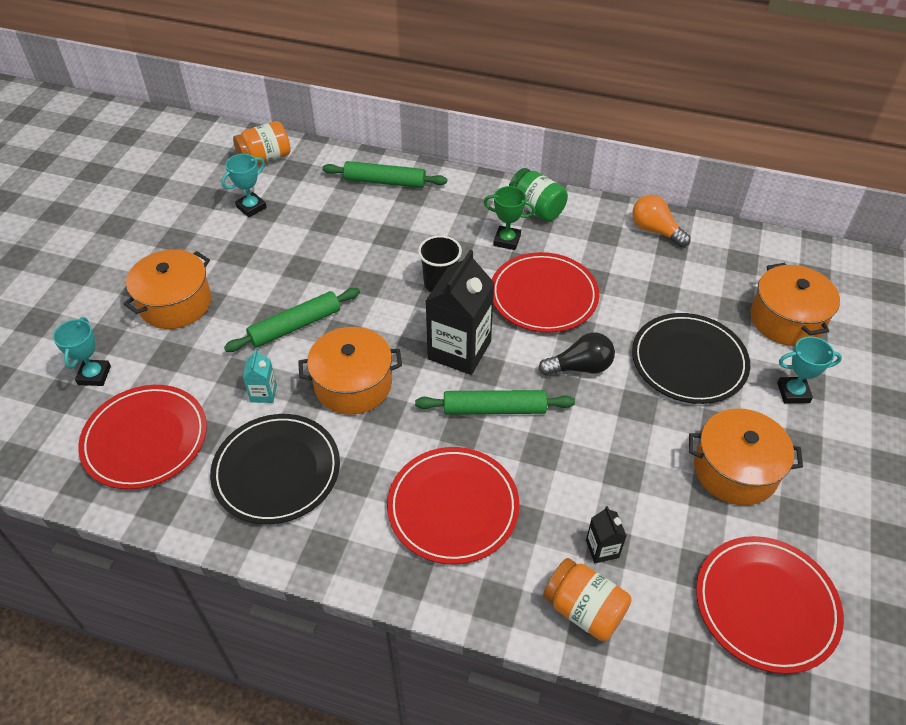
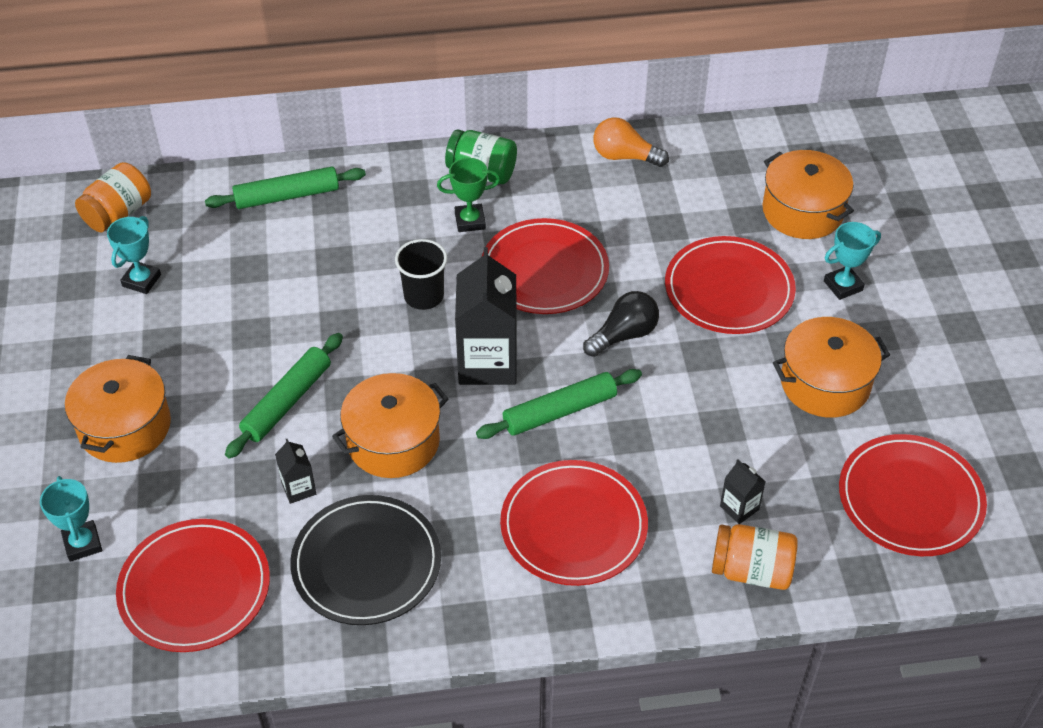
camera: 25 degrees left, 0 degrees up
(263, 393) = (299, 488): turquoise carton -> black carton
(689, 361) = (729, 289): black plate -> red plate

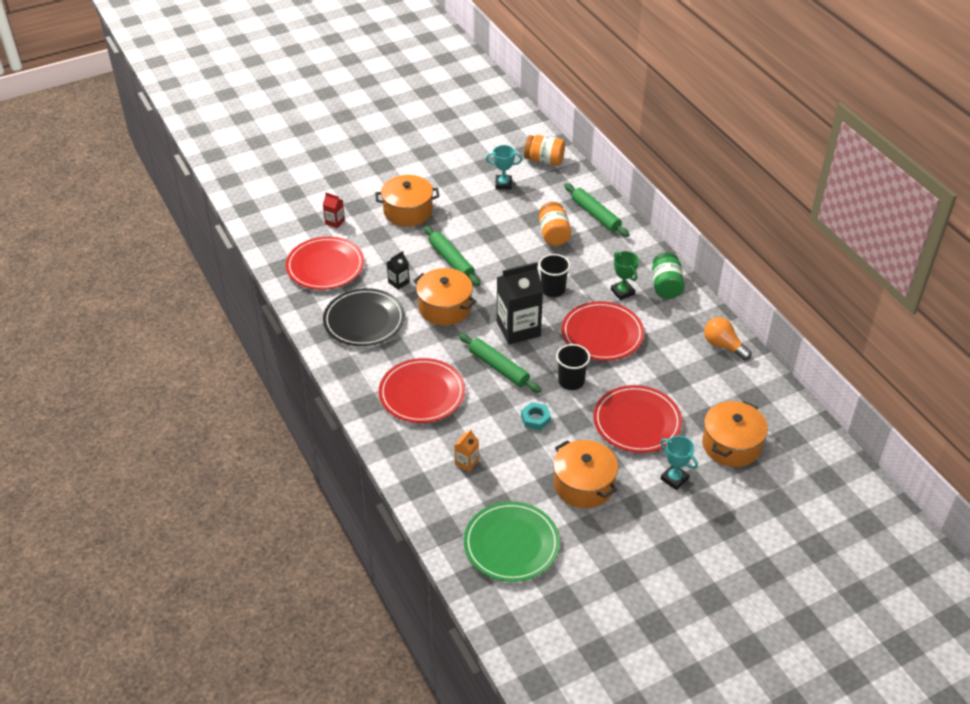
camera: 70 degrees right, 5 degrees down
(82, 543) = (335, 222): turquoise trophy -> red carton
(287, 401) = (451, 261): green rolling pin -> green rolling pin turned 45 degrees clockwise
(624, 156) = (723, 346): orange light bulb -> orange light bulb turned 45 degrees counterclockwise
(624, 335) = (571, 381): black light bulb -> black cup
(682, 399) = (535, 419): none -> turquoise nut
(739, 508) = (466, 462): black carton -> orange carton
(751, 570) = (425, 477): orange jar -> orange jar (553, 234)
(910, 498) = (511, 544): red plate -> green plate

